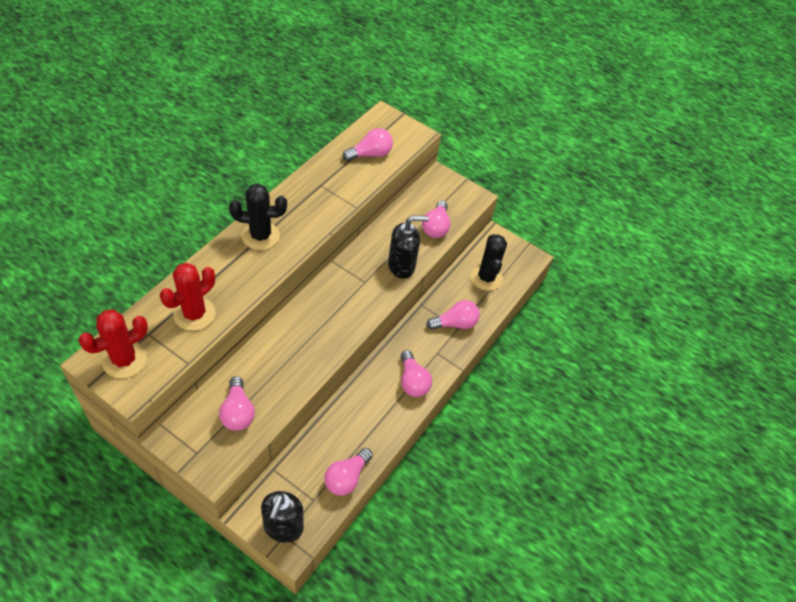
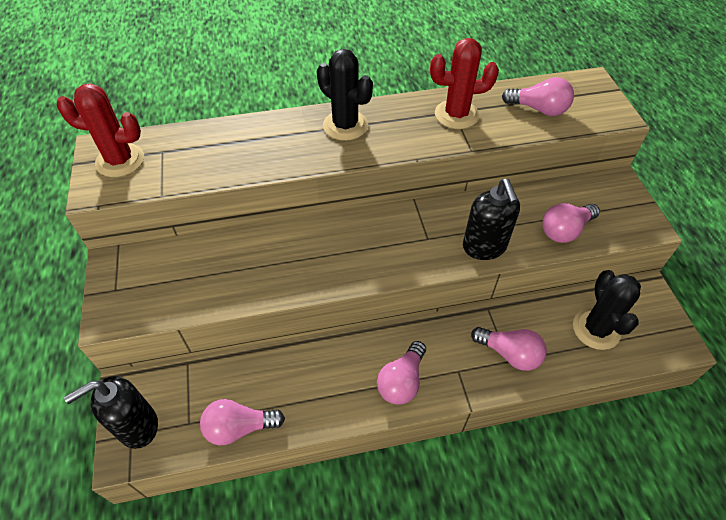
camera: 50 degrees right, 0 degrees up
(194, 314) = (214, 158): red cactus -> red cactus (456, 115)
(237, 412) = (184, 279): pink light bulb -> none
(401, 266) = (484, 247): black soap dispenser -> black soap dispenser turned 45 degrees clockwise
(486, 277) = (596, 329): black cactus -> black cactus turned 45 degrees counterclockwise

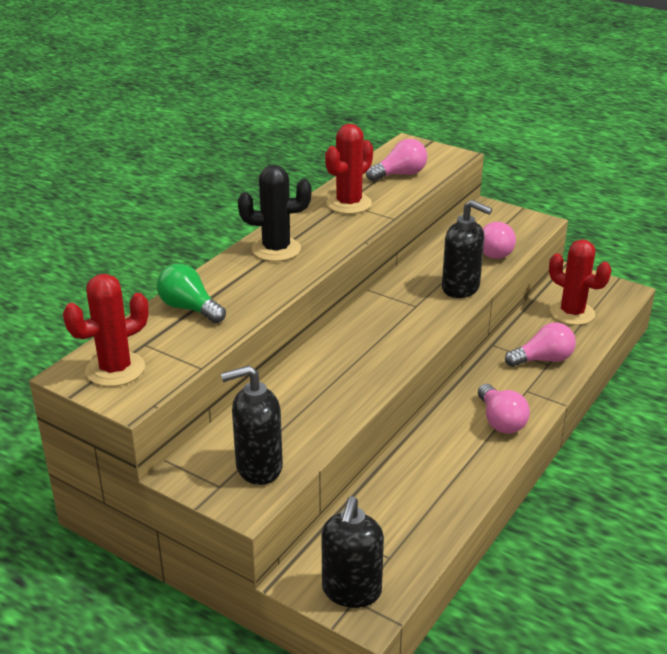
camera: 45 degrees left, 20 degrees down
(150, 294) = (258, 467): none -> black soap dispenser
(223, 141) = (189, 308): none -> green light bulb
(239, 427) = (432, 529): pink light bulb -> none
(596, 329) = (572, 313): black cactus -> red cactus

